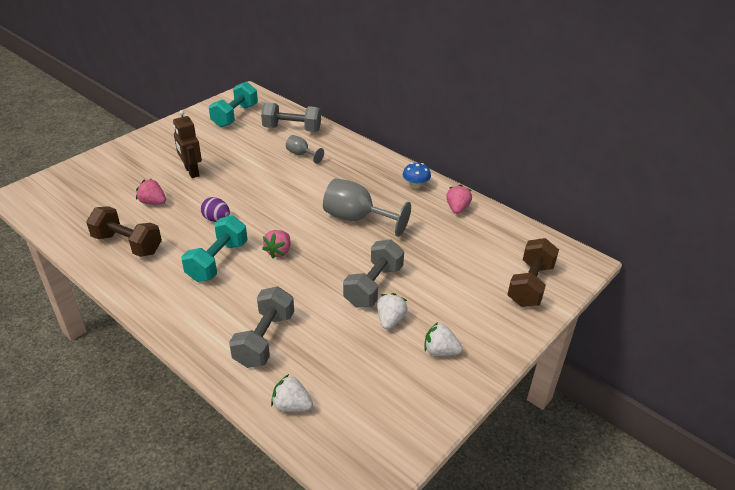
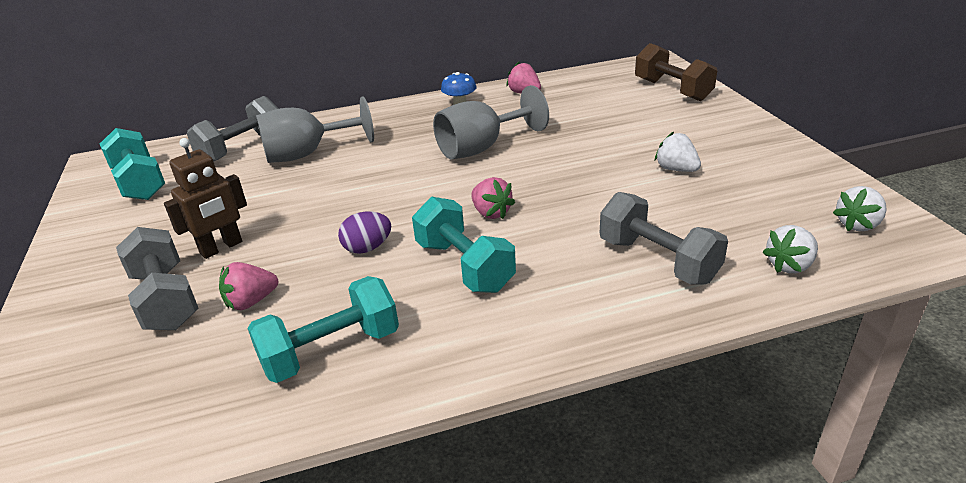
camera: 55 degrees left, 5 degrees down
(127, 244) = (331, 351): brown dumbbell -> turquoise dumbbell
(191, 172) = (221, 248): brown robot -> brown robot turned 45 degrees counterclockwise
(301, 154) = (307, 154): grey goblet -> grey goblet, size x1.92
(373, 286) = (612, 166): grey dumbbell -> grey dumbbell (166, 299)
(440, 351) = (742, 154): white strawberry -> white strawberry (857, 225)

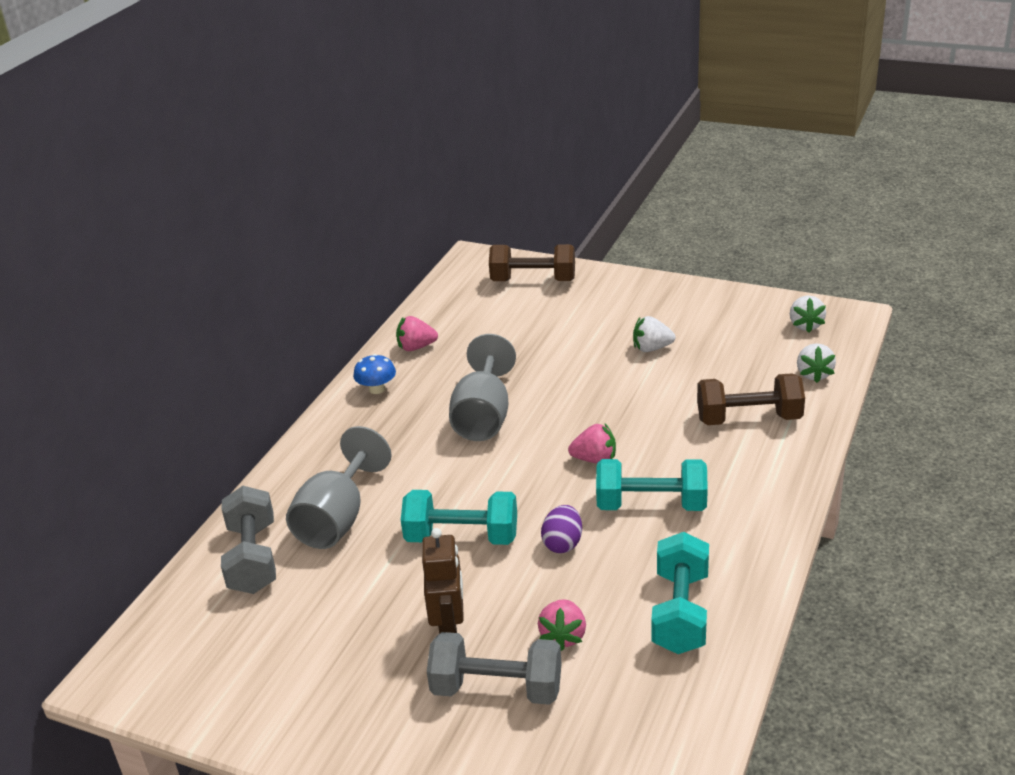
camera: 50 degrees left, 0 degrees up
(139, 183) = (222, 656): turquoise dumbbell -> turquoise dumbbell (462, 537)
(658, 260) = (749, 419): grey dumbbell -> brown dumbbell

